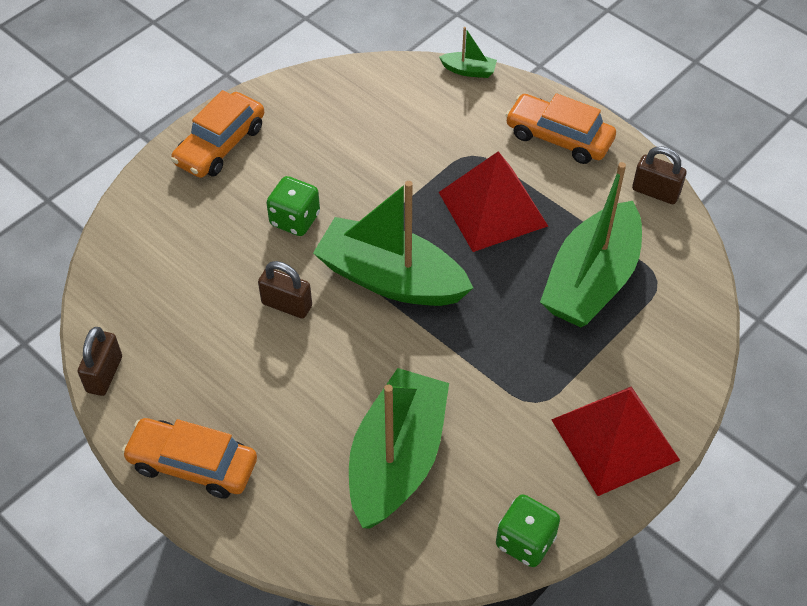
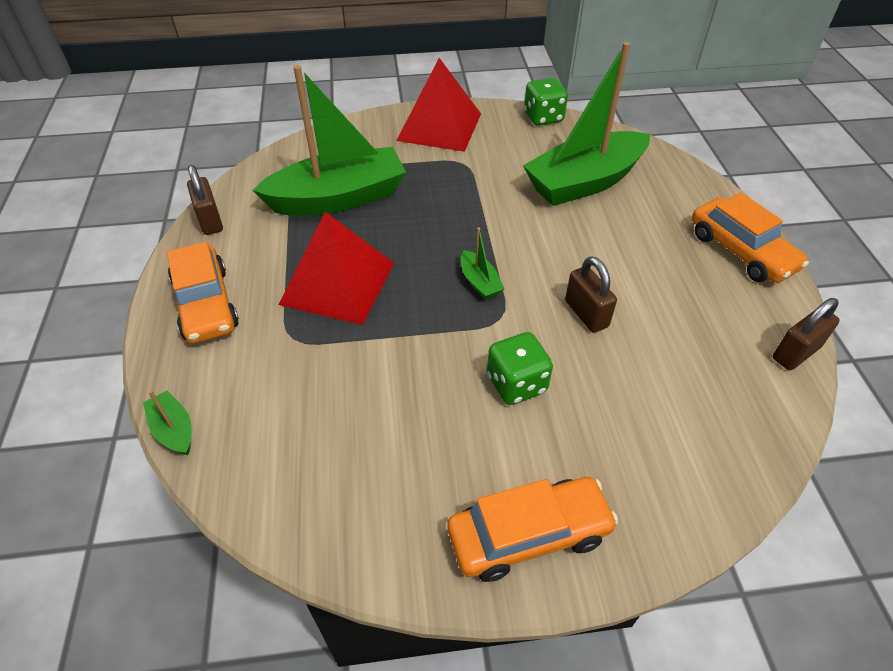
camera: 140 degrees left, 5 degrees down
(390, 279) = (479, 282): green boat -> green boat, size x0.41

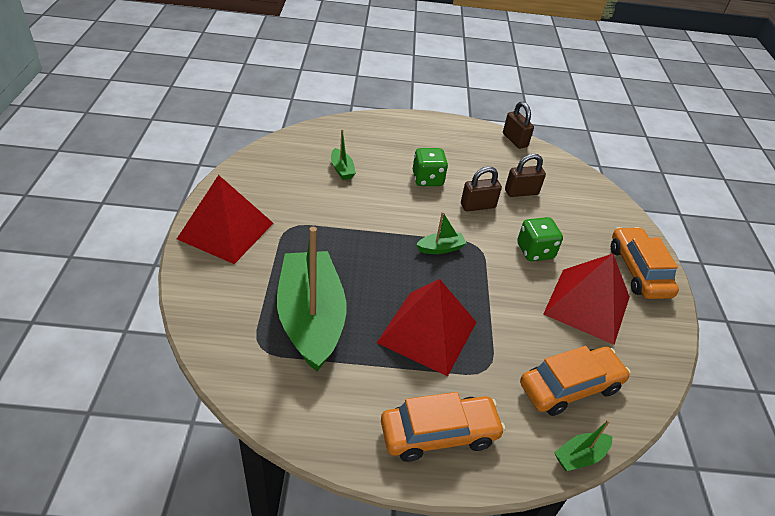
camera: 85 degrees left, 5 degrees down
(210, 221) = (313, 430): brown padlock -> brown padlock (521, 192)
(424, 449) = (587, 305): none -> red pyramid
(543, 117) = (245, 167): green dice -> green dice (427, 179)
(584, 182) = (342, 169): green boat -> green boat, size x0.41
(741, 251) = (432, 129): orange car -> orange car (570, 387)

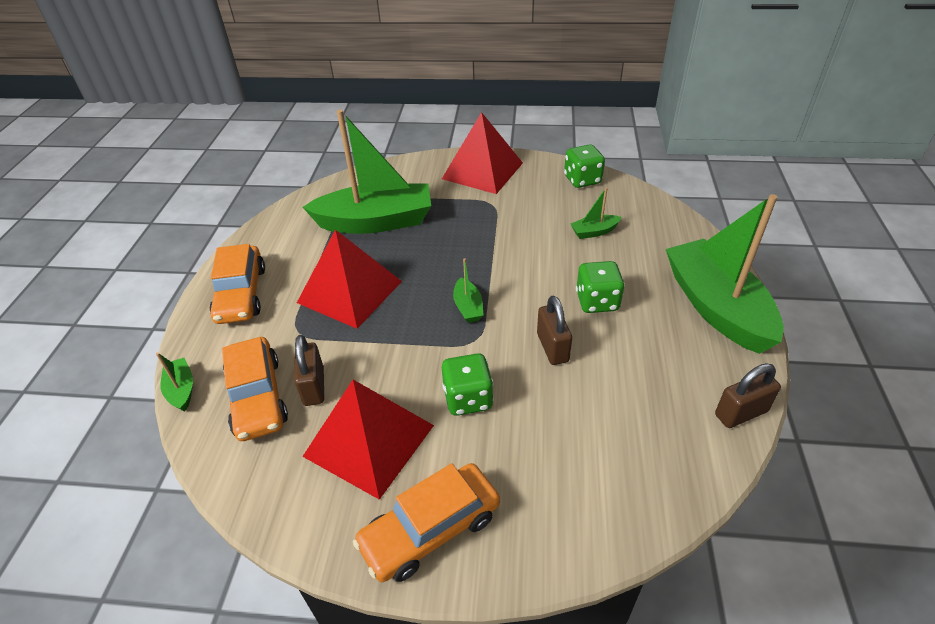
camera: 100 degrees right, 0 degrees up
(261, 166) = (582, 180): none -> green dice
(428, 130) = (716, 307): none -> green boat
(521, 192) = (595, 401): brown padlock -> brown padlock (314, 387)
(638, 271) = (430, 529): orange car -> orange car turned 150 degrees clockwise

